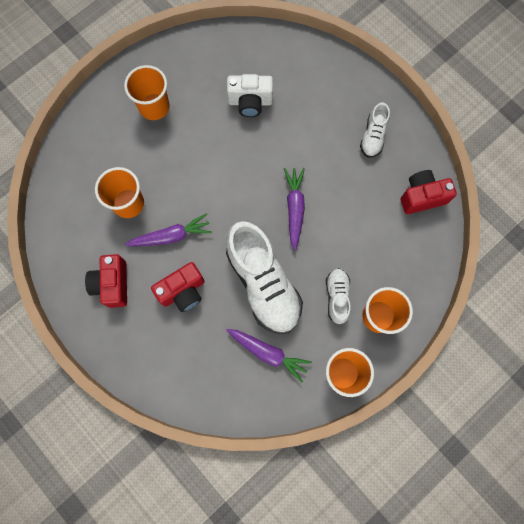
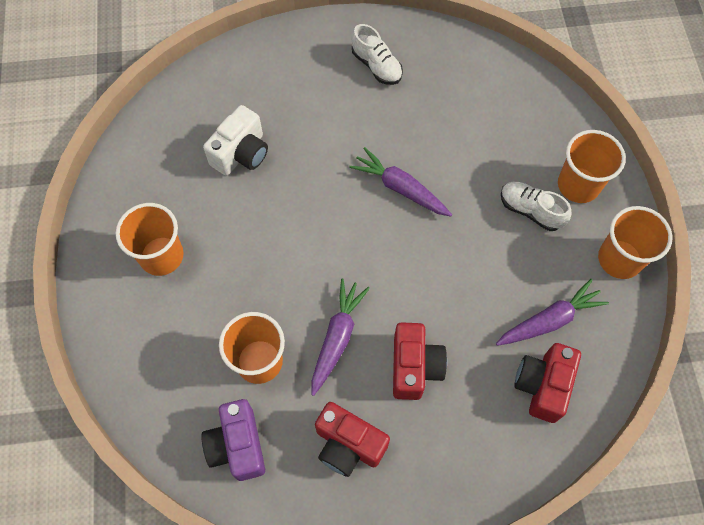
camera: 55 degrees left, 10 degrees down
(73, 225) = (237, 445): none -> purple camera
(263, 283) = (465, 274): white shoe -> none
(422, 197) = (475, 65): red camera -> red camera (542, 385)

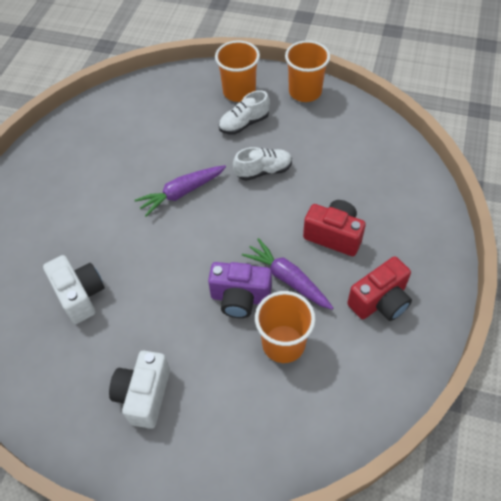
camera: 65 degrees left, 10 degrees down
(161, 256) = (144, 395): orange cup -> white camera
(237, 445) = (352, 385): purple camera -> purple camera (240, 298)
(376, 66) = (63, 171): white shoe -> white shoe (263, 171)
(542, 385) = (378, 165): red camera -> none
(550, 320) = (332, 144): purple carrot -> none

